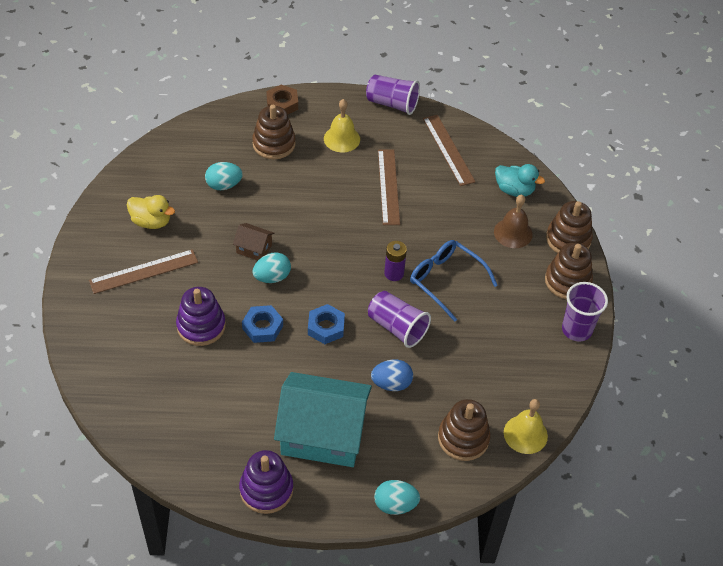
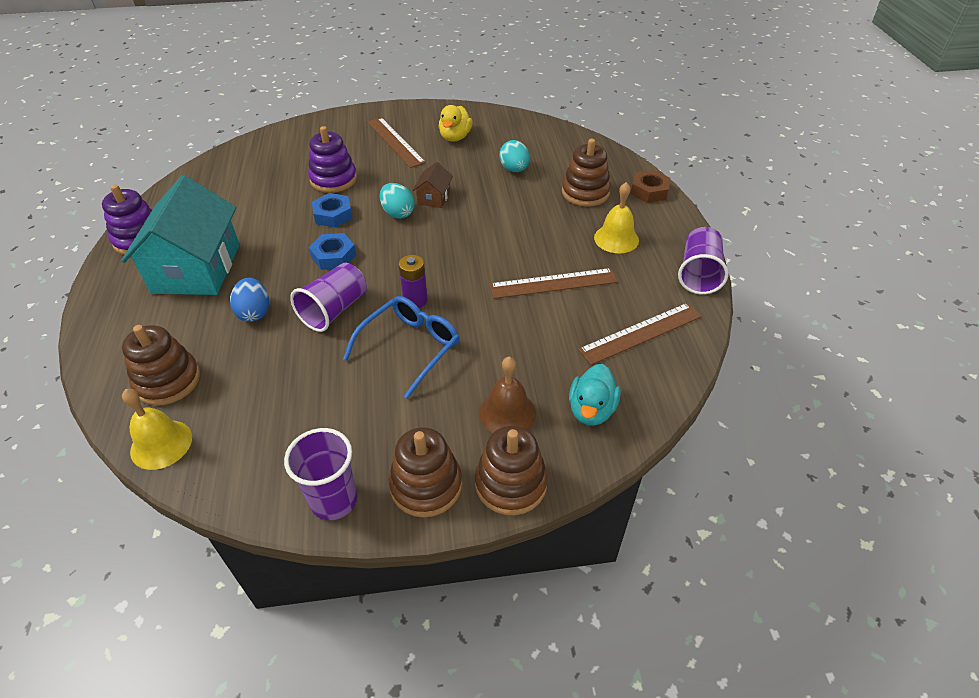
camera: 85 degrees right, 5 degrees down
(395, 505) = (94, 329): turquoise egg -> none

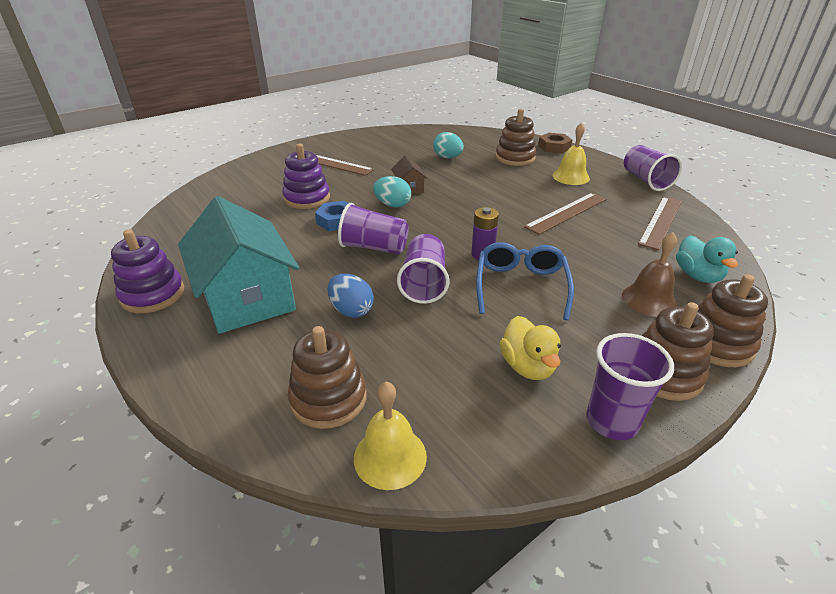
camera: 30 degrees left, 10 degrees down
(333, 256) = (374, 247): blue nut -> purple cup
(455, 137) = (377, 150): yellow duck -> yellow duck (527, 366)

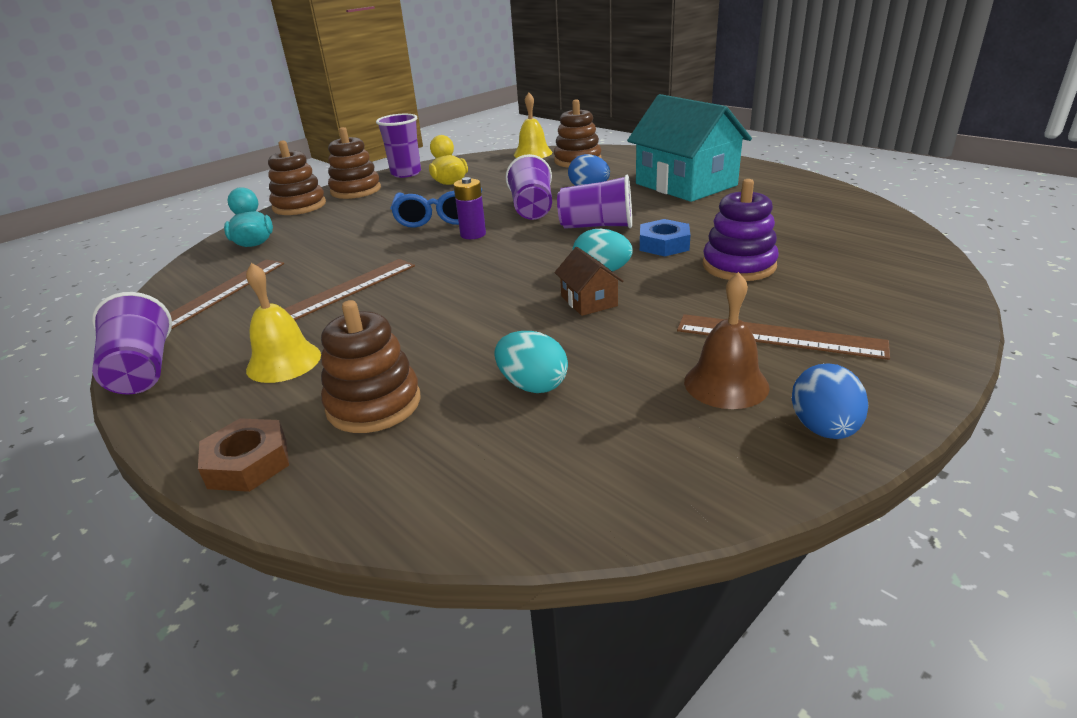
camera: 175 degrees right, 5 degrees down
(153, 295) = (770, 177): purple stacking toy -> none
(350, 138) = (824, 429): none -> blue egg
(649, 300) = (325, 222): brown bell -> brown bell (726, 384)

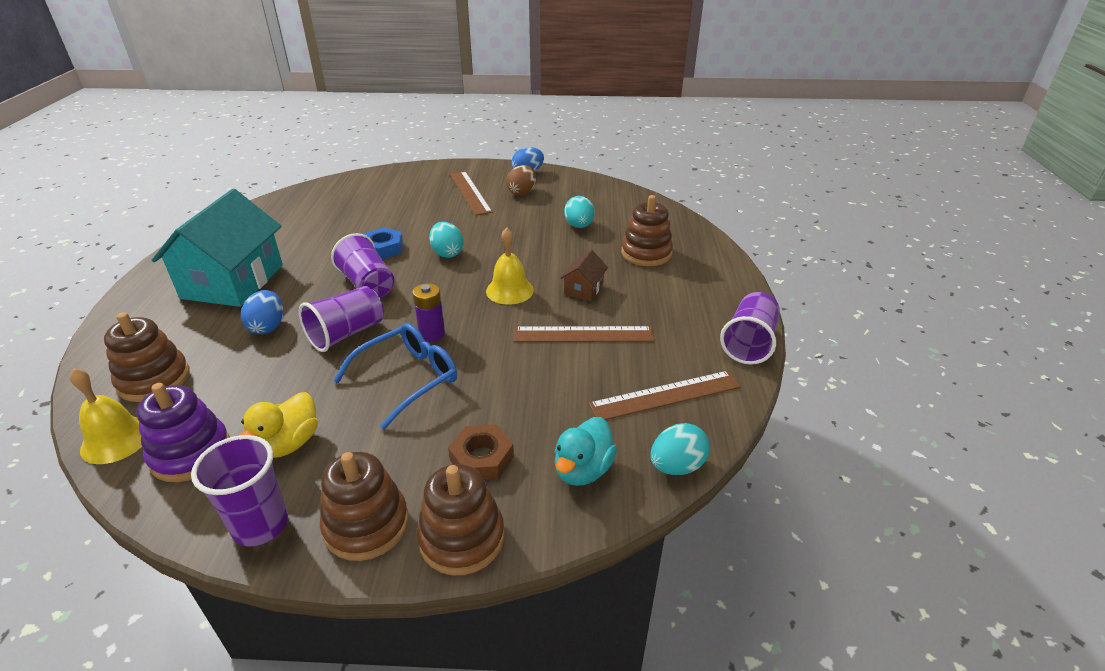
camera: 135 degrees left, 5 degrees up
(183, 270) = (676, 466): none -> turquoise egg
(248, 463) = (716, 258): brown nut -> brown nut (482, 458)
(284, 362) = (666, 299): yellow bell -> yellow bell (509, 290)
(589, 301) = (488, 243): brown house -> brown house (583, 289)
(726, 384) = (522, 192): brown bell -> brown egg
(739, 266) = (397, 218): purple stacking toy -> purple stacking toy (191, 453)

